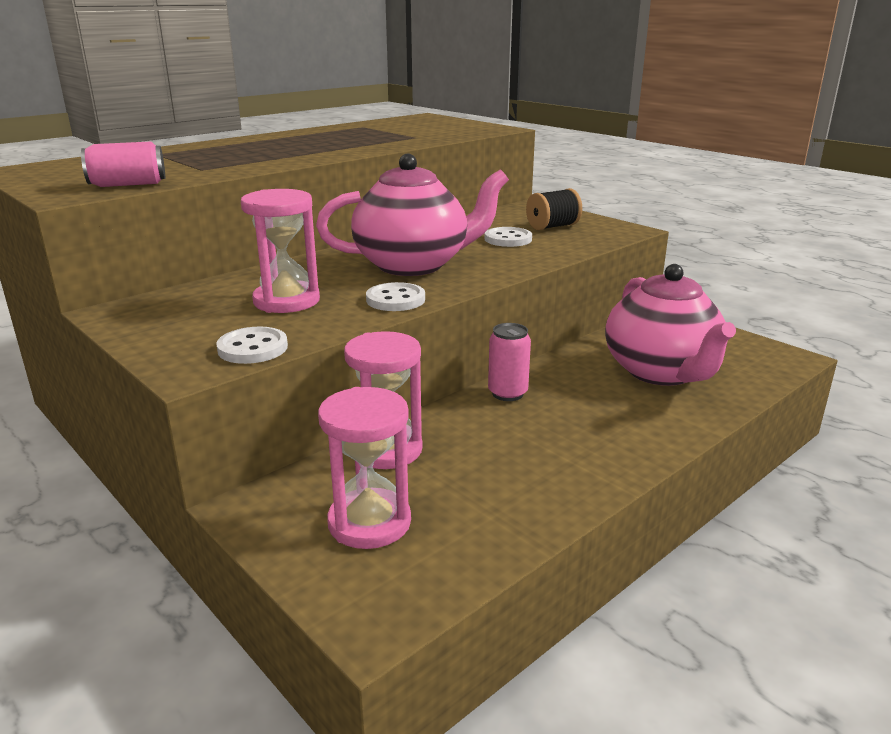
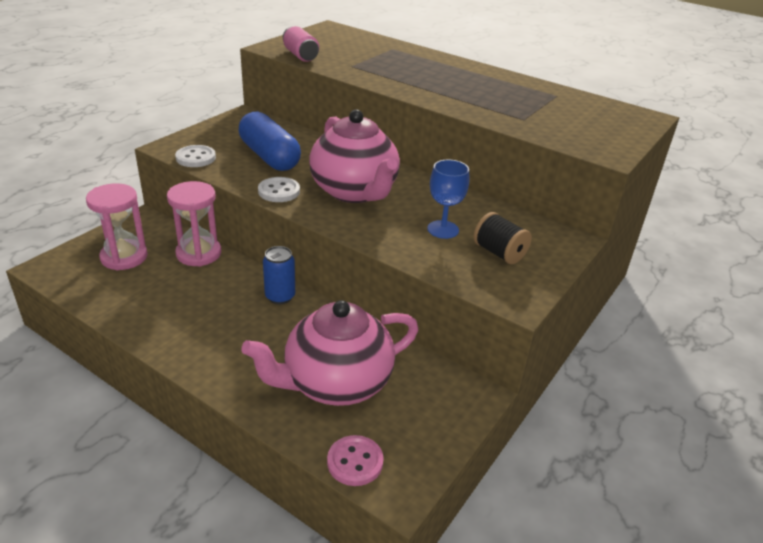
camera: 75 degrees right, 10 degrees up
(286, 301) = (269, 157): pink hourglass -> blue capsule
(507, 393) = (280, 296): pink can -> blue can
(508, 239) = (443, 229): white button -> blue goblet
(766, 372) = (355, 462): none -> pink button

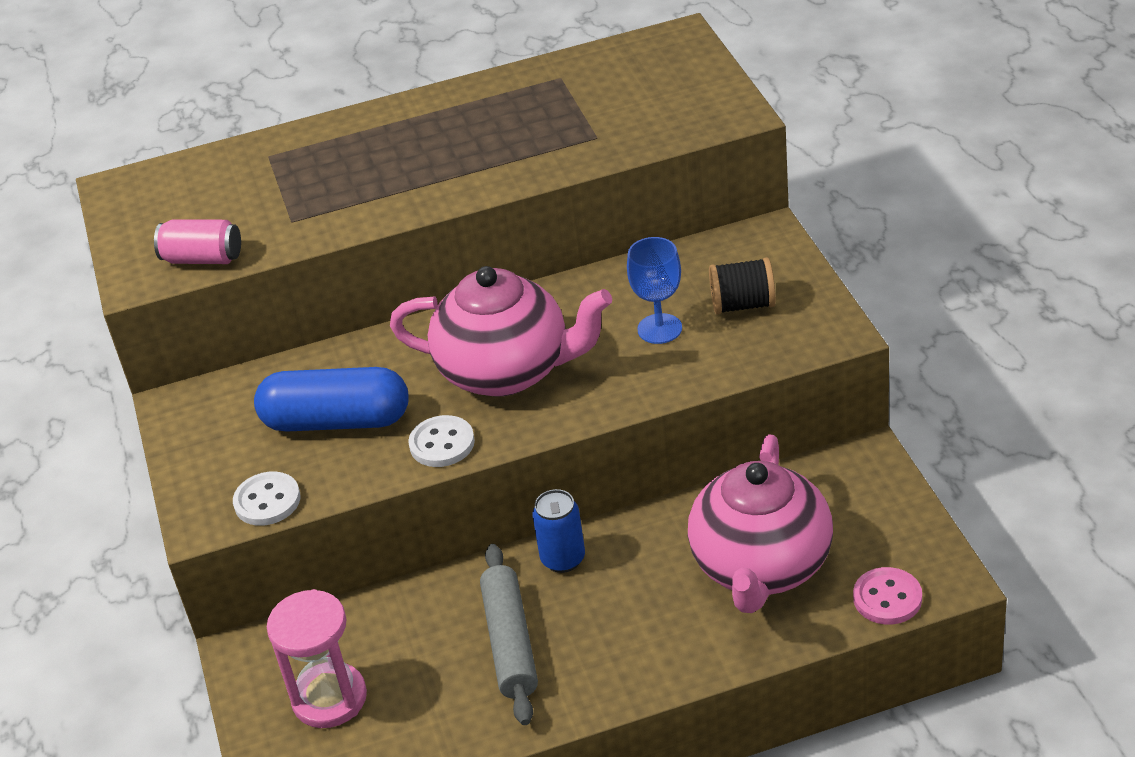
camera: 45 degrees left, 5 degrees up
(198, 253) = (393, 612): pink hourglass -> none
(201, 302) = (510, 643): none -> grey rolling pin

